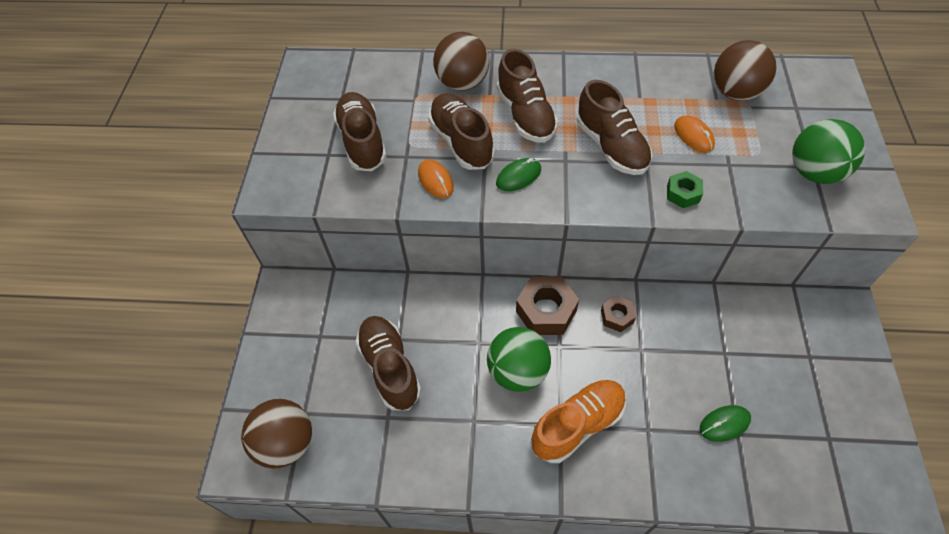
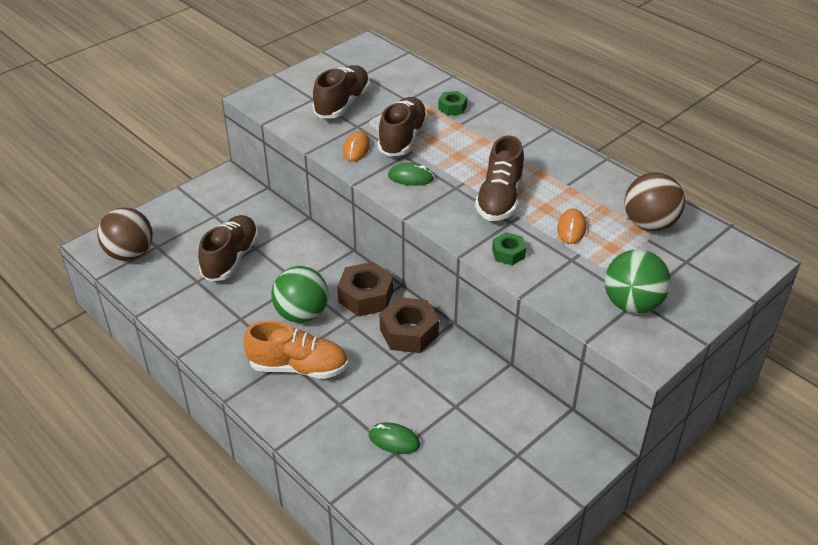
camera: 40 degrees right, 15 degrees down
(462, 83) = (452, 107): brown ball -> green nut
(525, 115) = (467, 148): brown shoe -> none
(617, 316) = (409, 332): brown nut -> brown nut, size x1.78

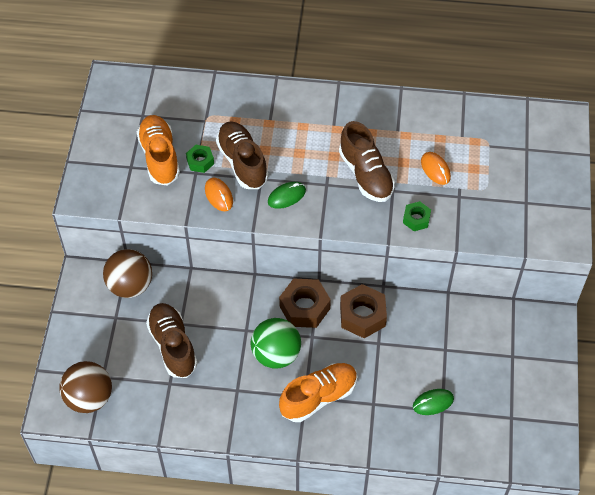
camera: 40 degrees left, 15 degrees up
(342, 104) = (159, 157): brown shoe -> orange shoe
(452, 107) = (247, 107): green nut -> green nut (200, 161)
(632, 304) = (525, 207): green ball -> none
(649, 224) = (479, 132): brown ball -> brown ball (130, 285)

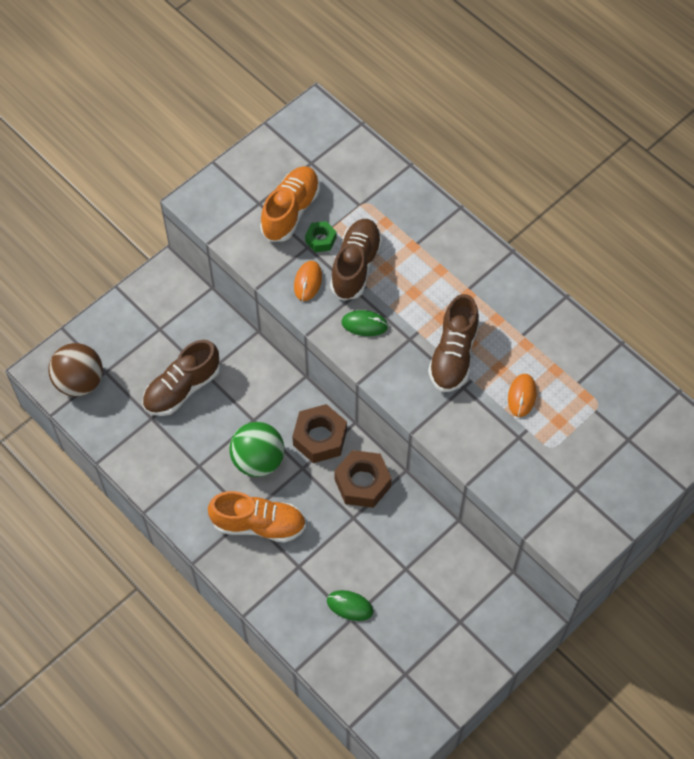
camera: 40 degrees right, 5 degrees up
(130, 285) = (195, 310): brown ball -> none
(173, 346) = (182, 388): brown shoe -> brown shoe turned 150 degrees counterclockwise
(416, 219) = (458, 429): green nut -> none

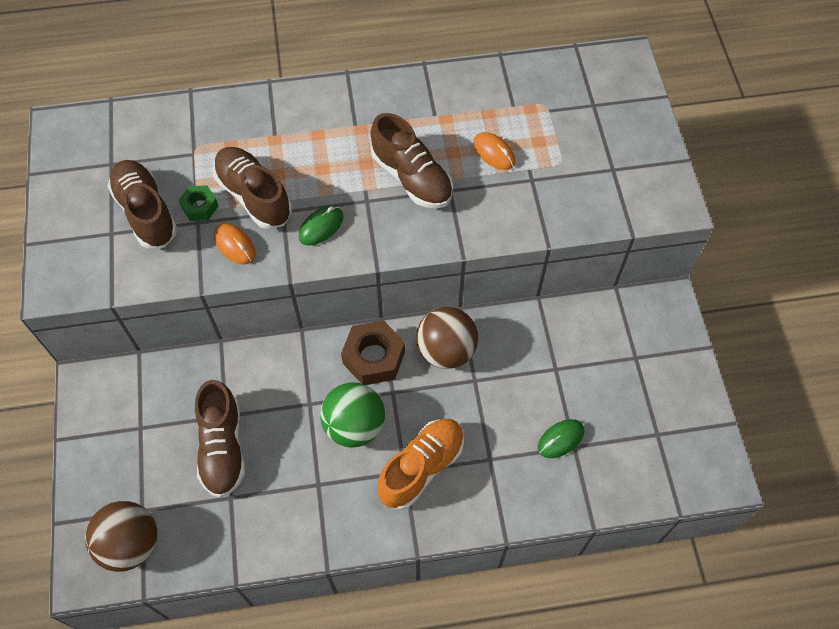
camera: 55 degrees left, 0 degrees up
(290, 211) = (146, 212): orange shoe -> brown shoe
(362, 483) = (446, 350): brown nut -> brown ball

